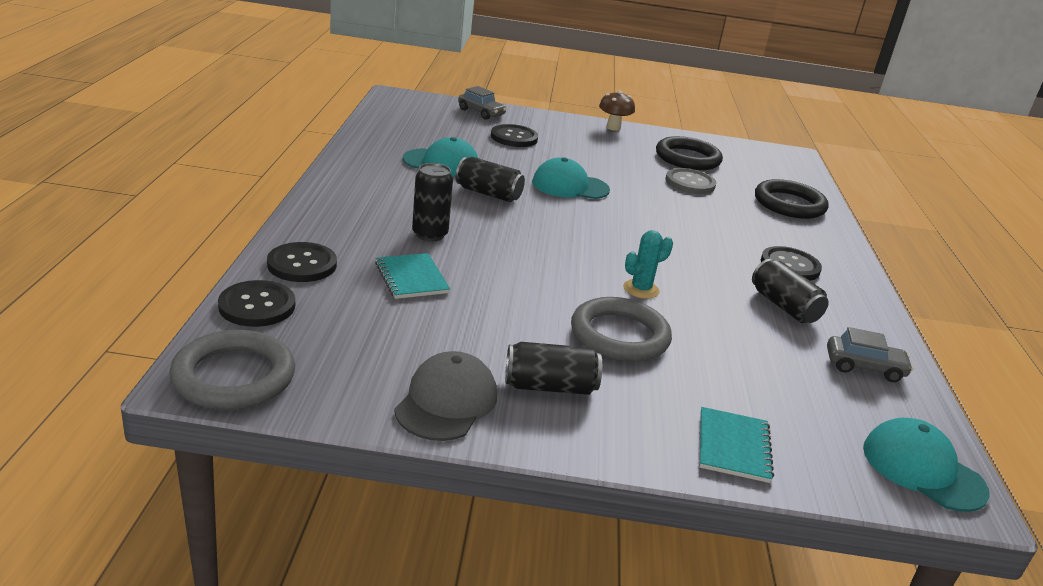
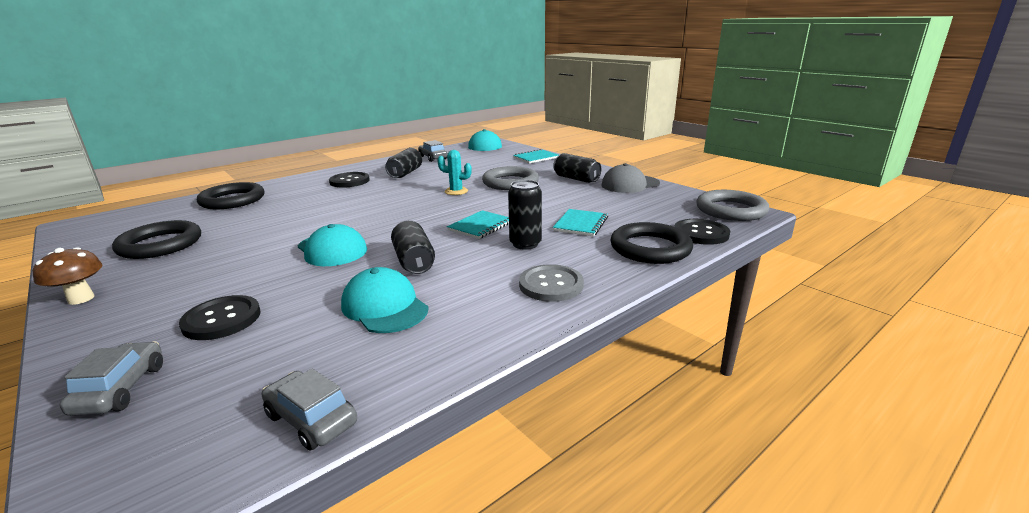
camera: 130 degrees left, 5 degrees down
(302, 264) = (650, 248): black button -> black ring
(379, 122) = (311, 419): none -> grey car
(506, 243) = (480, 226): none -> turquoise notebook
(690, 183) = (238, 227): grey button -> grey button (551, 285)

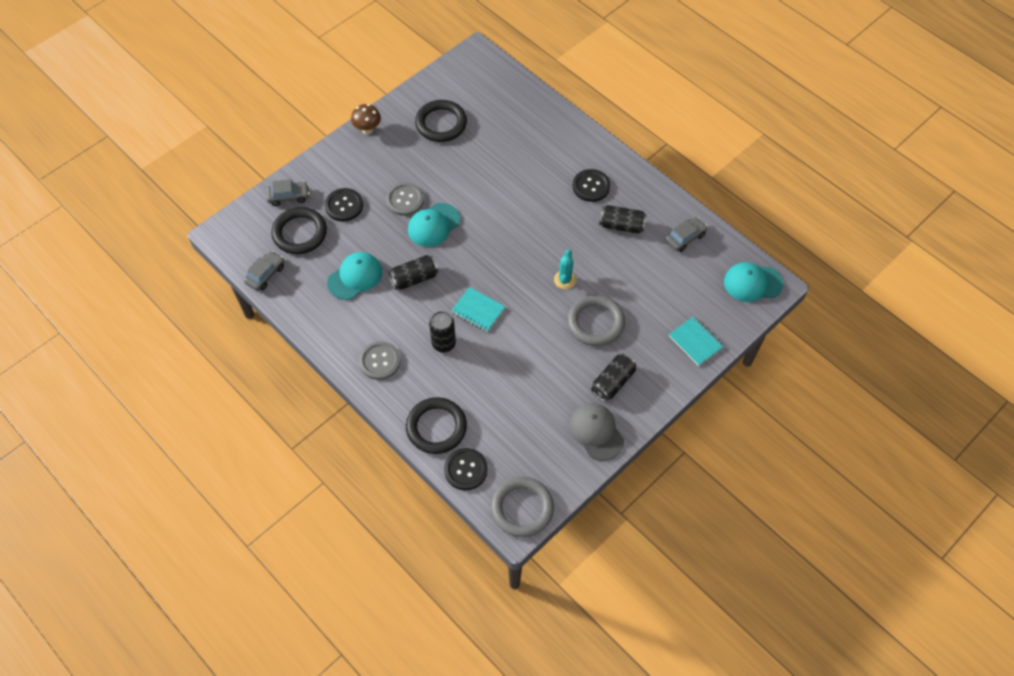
camera: 85 degrees right, 35 degrees up
(232, 200) = (532, 121): black ring -> black ring (299, 233)
(267, 268) = (405, 200): none -> grey button
(580, 224) = (484, 382): turquoise notebook -> none

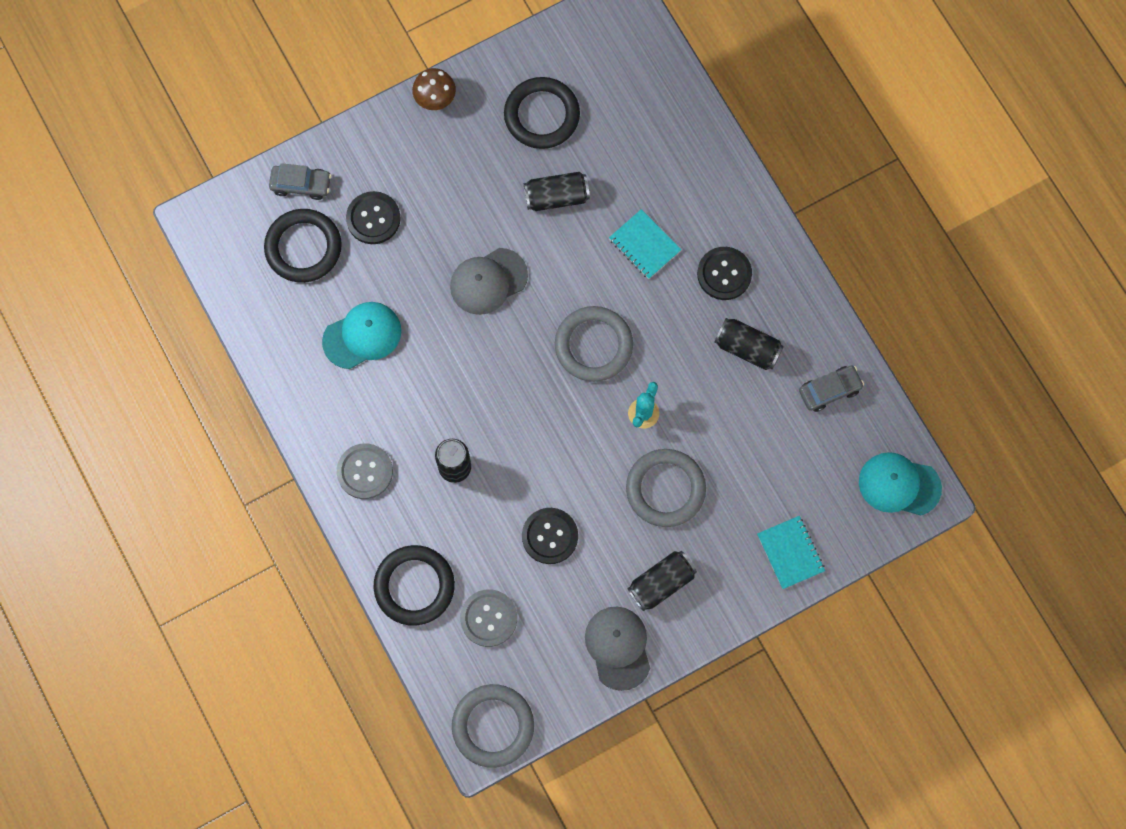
camera: 15 degrees right, 15 degrees up
(265, 274) = (244, 301): grey car -> none
(405, 200) = (459, 231): grey button -> grey button (488, 618)
(414, 278) = (440, 358): black can -> black can (556, 197)
(433, 225) = (488, 281): turquoise cap -> grey cap
(466, 469) = (436, 655): black button -> black button (550, 536)
(478, 310) = (513, 429): turquoise notebook -> turquoise notebook (644, 245)
(517, 247) = (593, 345): none -> grey ring

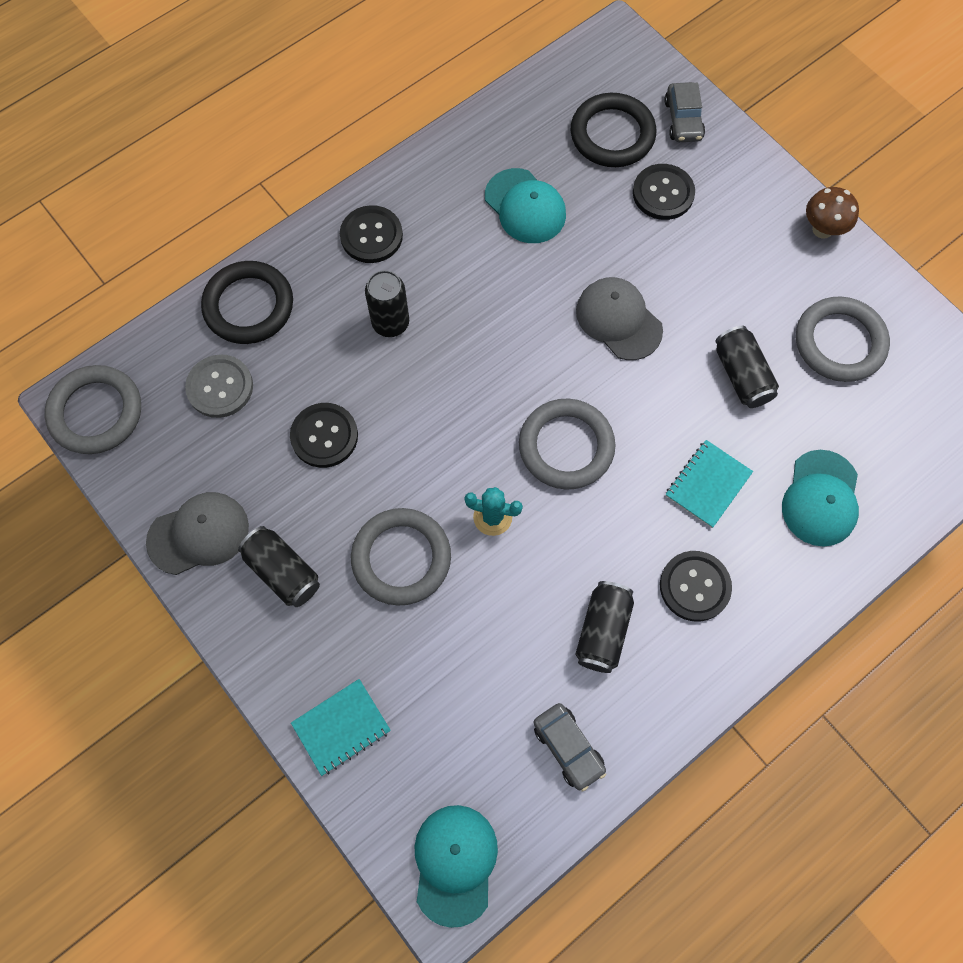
camera: 80 degrees right, 5 degrees down
(365, 471) = (371, 236): grey button -> black button
(541, 115) = (839, 342): black ring -> grey ring
(670, 165) = (820, 498): none -> turquoise cap

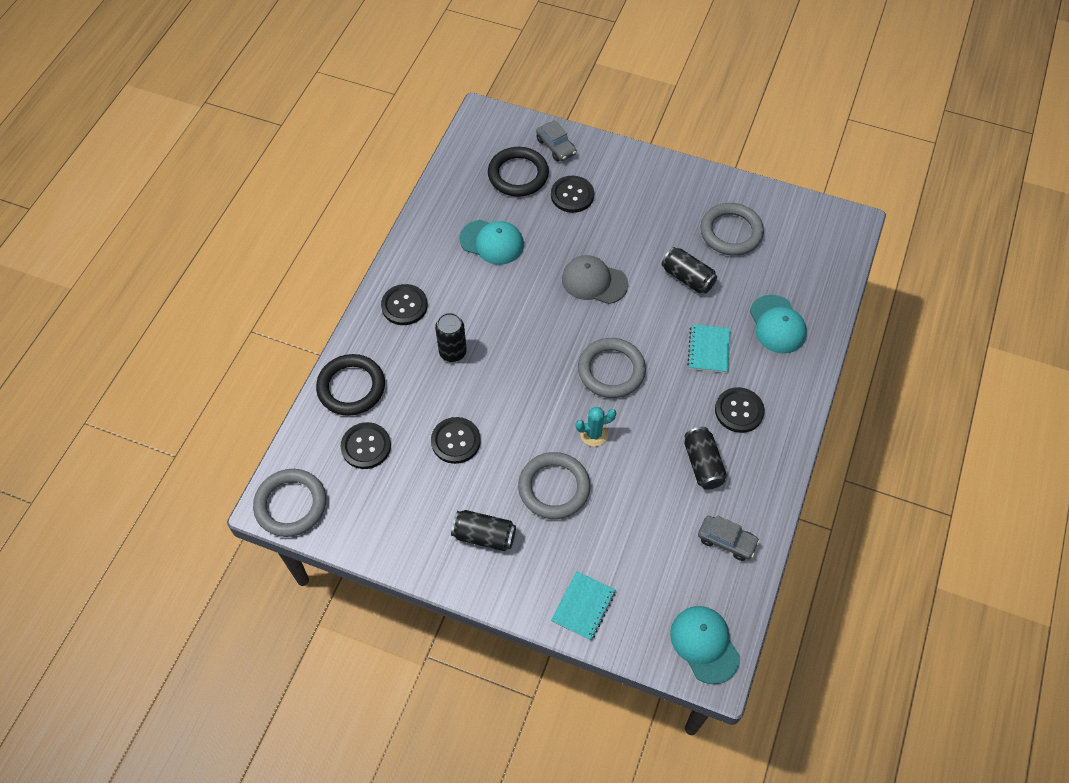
camera: 30 degrees left, 10 degrees down
(199, 534) = (413, 542): grey cap -> none
(220, 387) = (366, 446): grey button -> black button
(822, 229) = (679, 173): brown mushroom -> none

